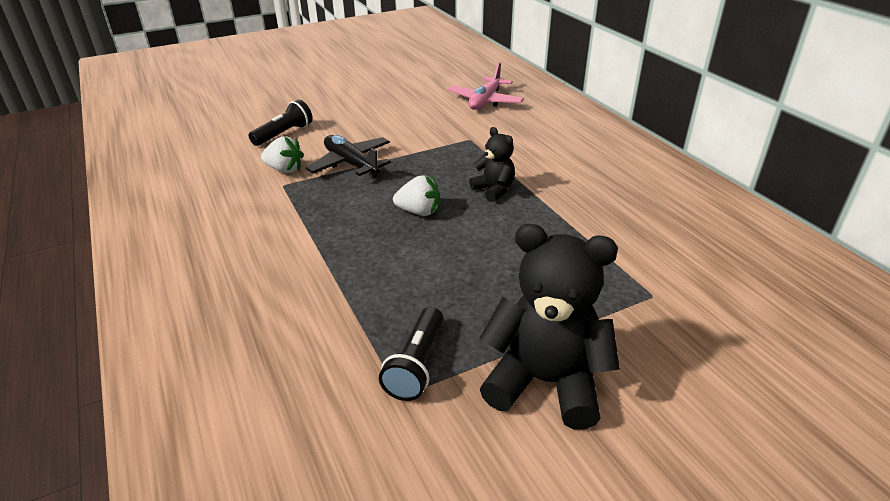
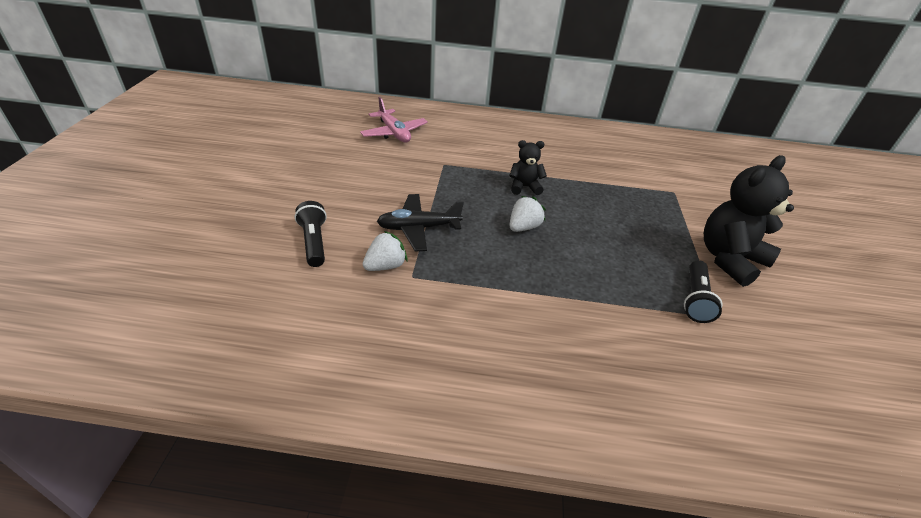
camera: 60 degrees left, 5 degrees up
(416, 365) = (695, 299): black flashlight -> black flashlight turned 60 degrees clockwise

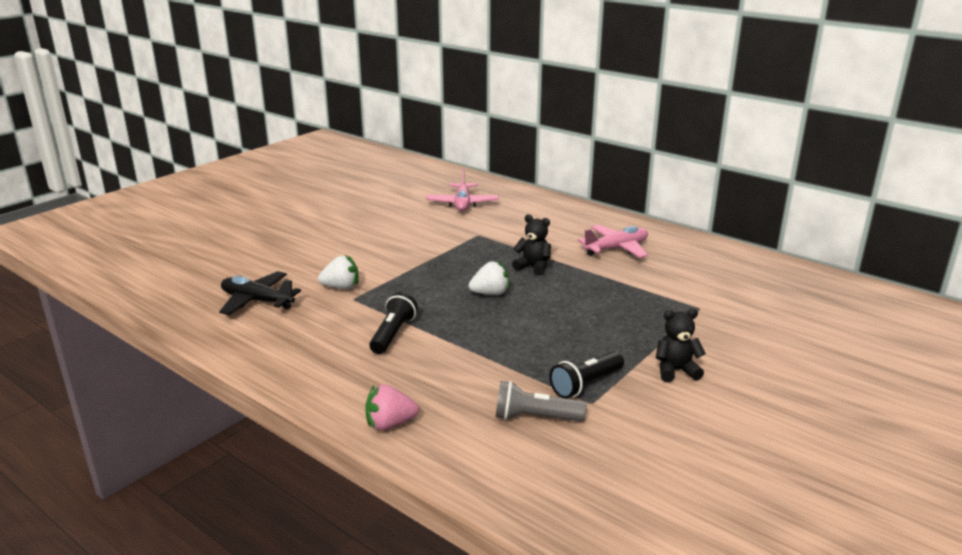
camera: 35 degrees right, 15 degrees down
(314, 242) = (307, 260): black flashlight -> black flashlight (393, 334)
(418, 228) = (397, 271): black plane -> black plane (257, 301)
(561, 151) = (616, 249): none -> pink plane
(614, 425) = (390, 424): none -> pink strawberry
(704, 354) = (535, 417): none -> grey flashlight
(729, 259) = (676, 371): black teddy bear -> black teddy bear, size x0.53

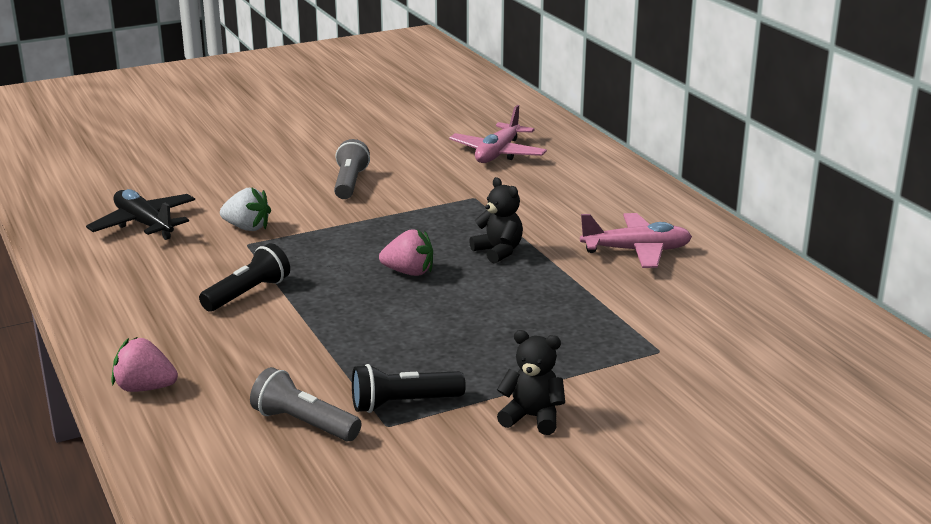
camera: 25 degrees right, 0 degrees up
(383, 241) = (350, 183): none -> grey flashlight
(490, 293) = (409, 272): white strawberry -> pink strawberry

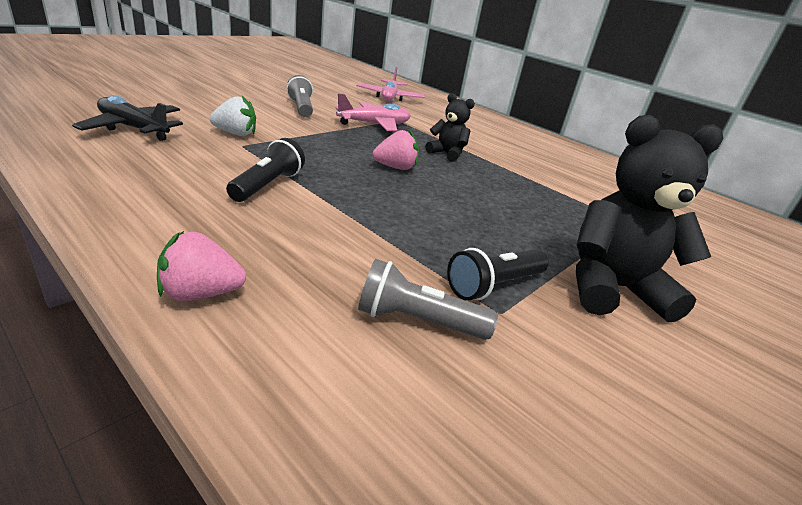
camera: 25 degrees left, 5 degrees up
(532, 417) = (611, 289): black teddy bear -> black teddy bear, size x1.89
(636, 251) = (533, 154): pink plane -> pink plane (374, 124)

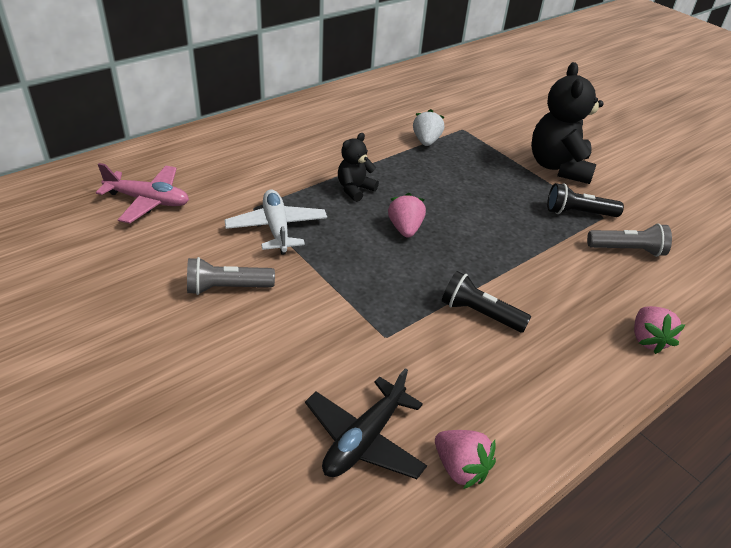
camera: 80 degrees left, 10 degrees up
(78, 153) = (460, 468): none -> pink strawberry
(235, 134) = (350, 344): white strawberry -> white strawberry (426, 141)
(374, 124) = (277, 228): pink plane -> white plane
(417, 320) = (627, 250): grey flashlight -> grey flashlight turned 105 degrees counterclockwise
(494, 286) = (578, 213): black flashlight -> black flashlight turned 120 degrees clockwise

